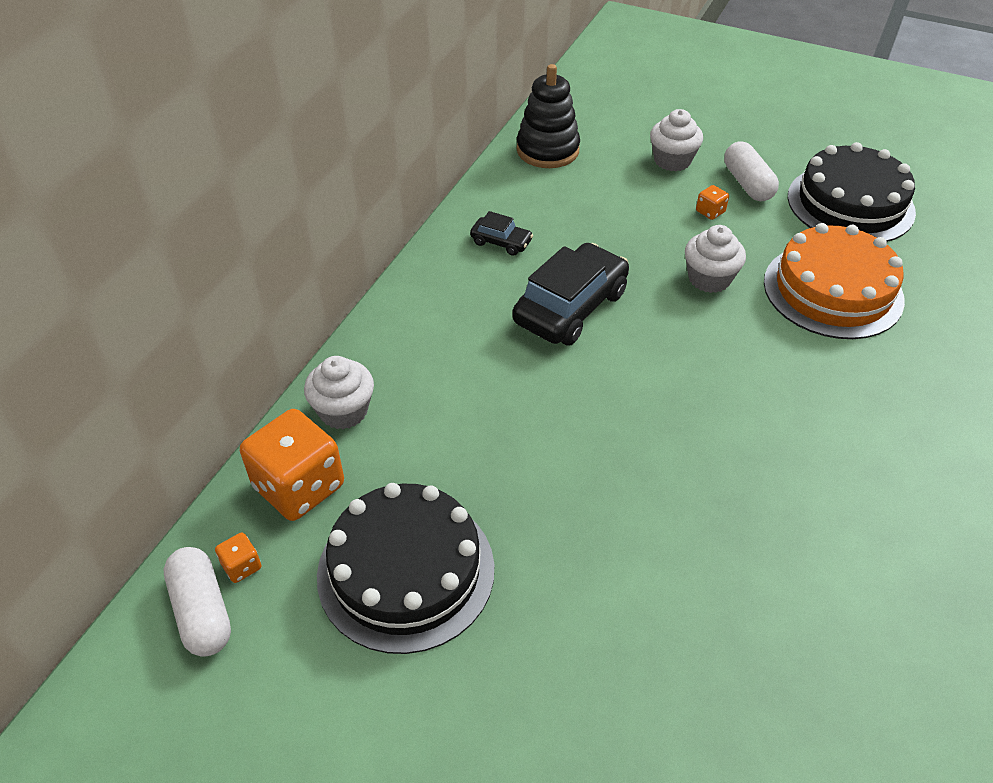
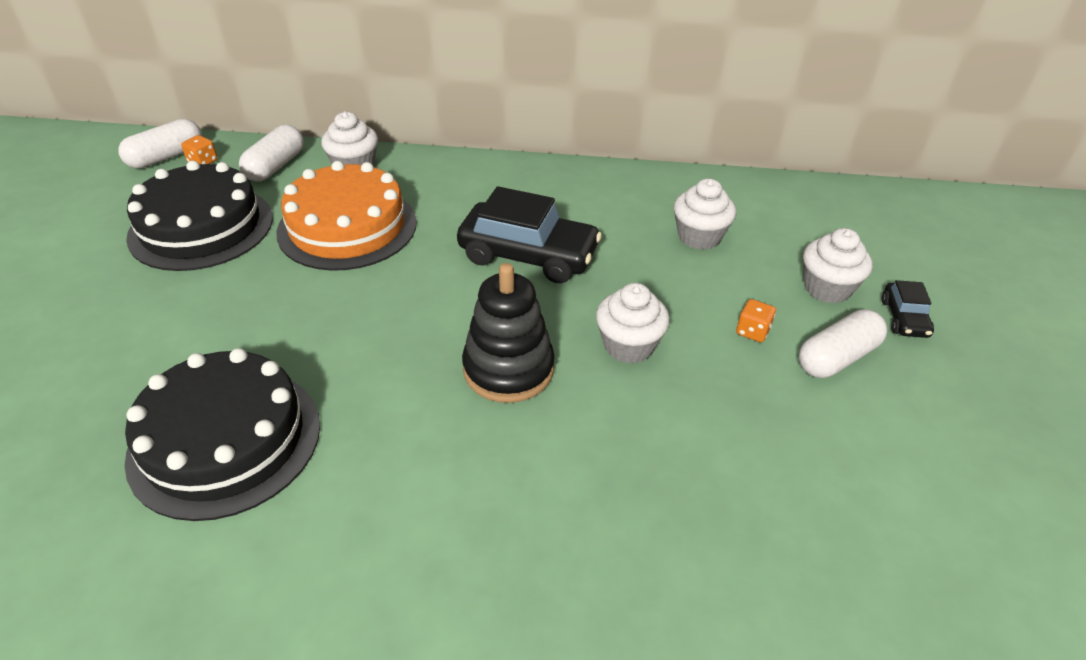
camera: 70 degrees right, 5 degrees down
(299, 486) = (275, 166): orange dice -> white capsule
(501, 242) = (597, 199): black car -> black car (904, 318)
(547, 150) = (764, 200): black stacking toy -> black stacking toy (508, 369)
(584, 200) = (699, 236): none -> white cupcake
(833, 290) = (674, 462): orange cake -> orange cake (347, 227)
(850, 204) = (881, 469): black cake -> black cake (225, 440)

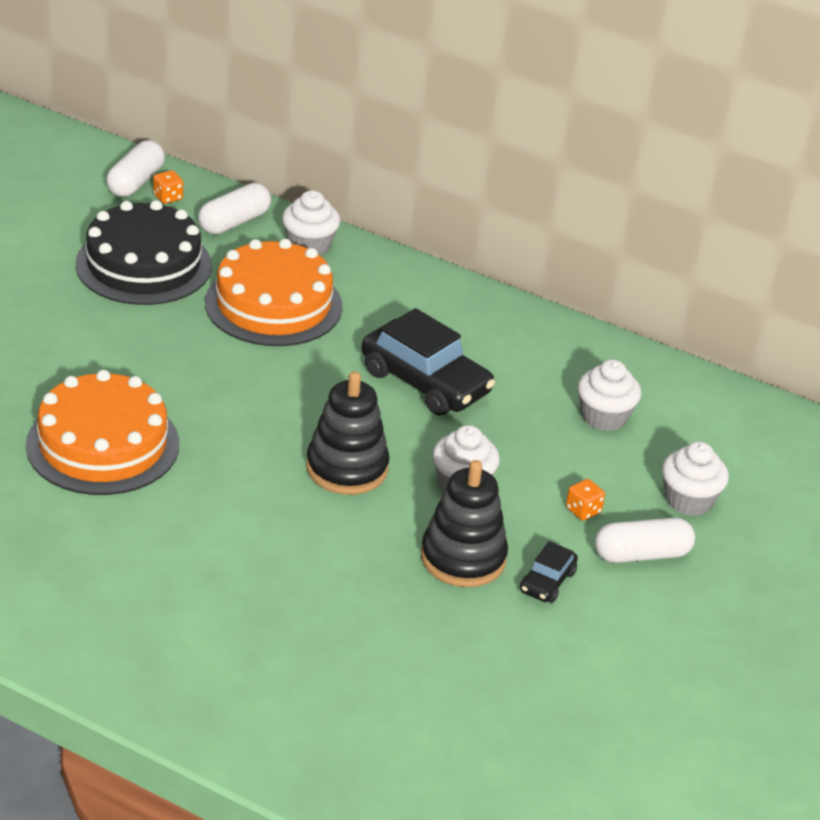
camera: 20 degrees right, 5 degrees down
(166, 157) = (135, 182): white capsule -> white capsule turned 45 degrees counterclockwise
(225, 440) = (103, 444): black cake -> orange cake
(686, 429) = (463, 558): none -> black stacking toy
(904, 318) = (738, 547): black car -> black car (547, 582)

